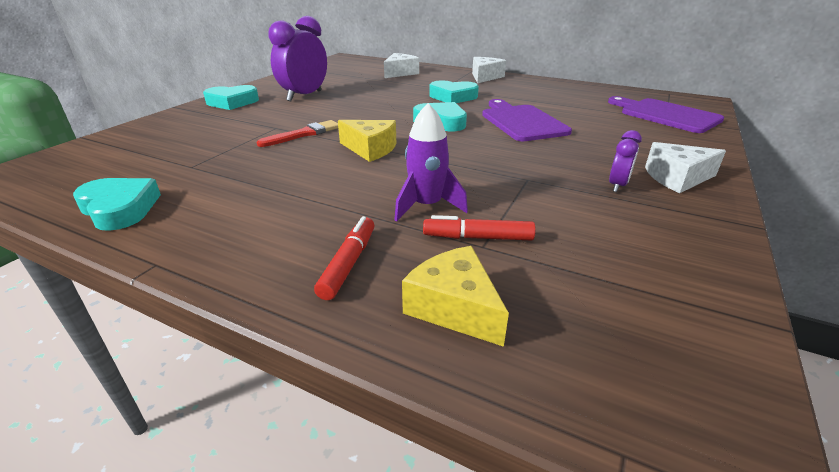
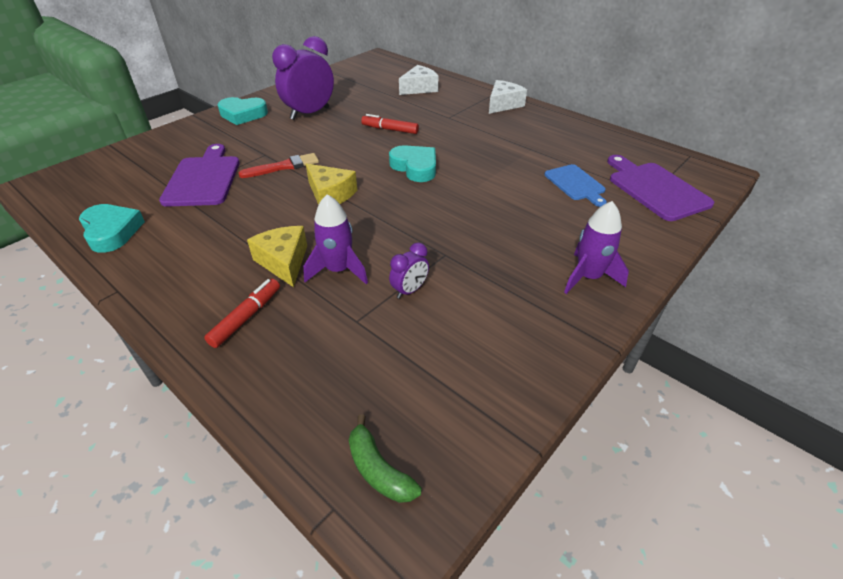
camera: 15 degrees right, 10 degrees up
(453, 97) = (449, 132): turquoise heart -> none
(454, 307) = (298, 373): yellow cheese -> yellow cheese (284, 262)
(478, 238) = (358, 312): red marker -> red marker (390, 129)
(521, 122) = (493, 178): purple cutting board -> purple cutting board (203, 179)
(598, 118) = (576, 184): none -> blue cutting board
(617, 185) = (522, 276): purple clock -> purple clock (409, 290)
(639, 391) = (378, 469): none -> green banana
(677, 178) = (588, 277): white cheese -> purple rocket

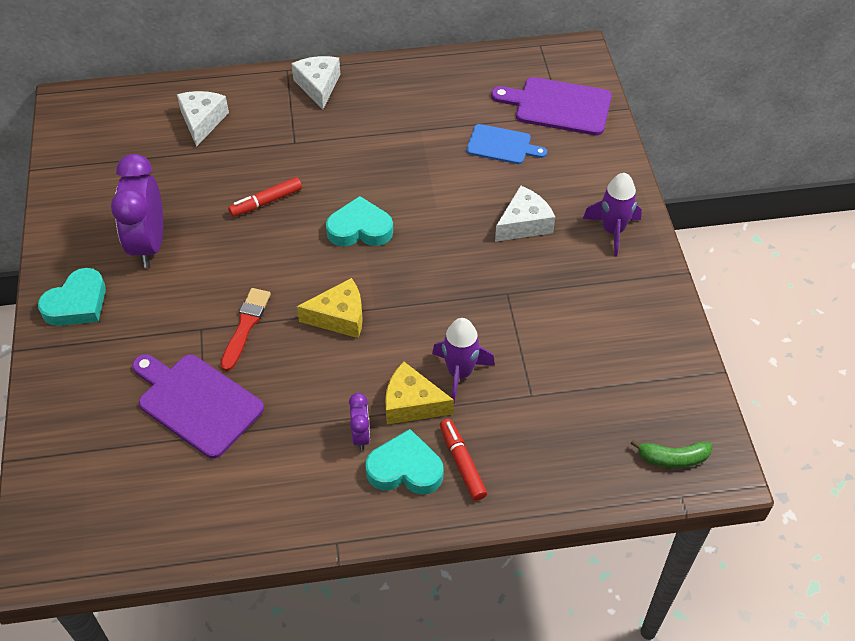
camera: 50 degrees left, 10 degrees up
(112, 231) = (225, 517): turquoise heart -> turquoise heart (405, 469)
(409, 290) = (528, 342): purple clock -> purple clock (361, 436)
(522, 229) = (524, 224): none -> white cheese

